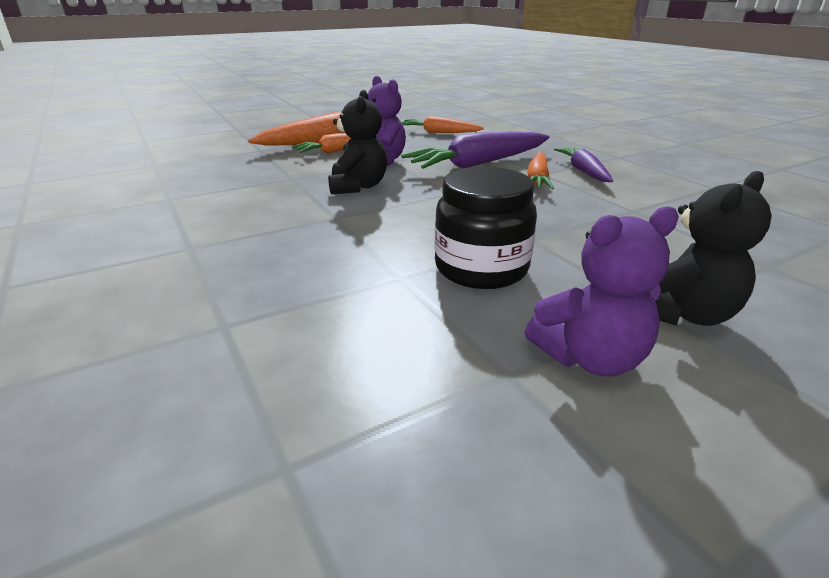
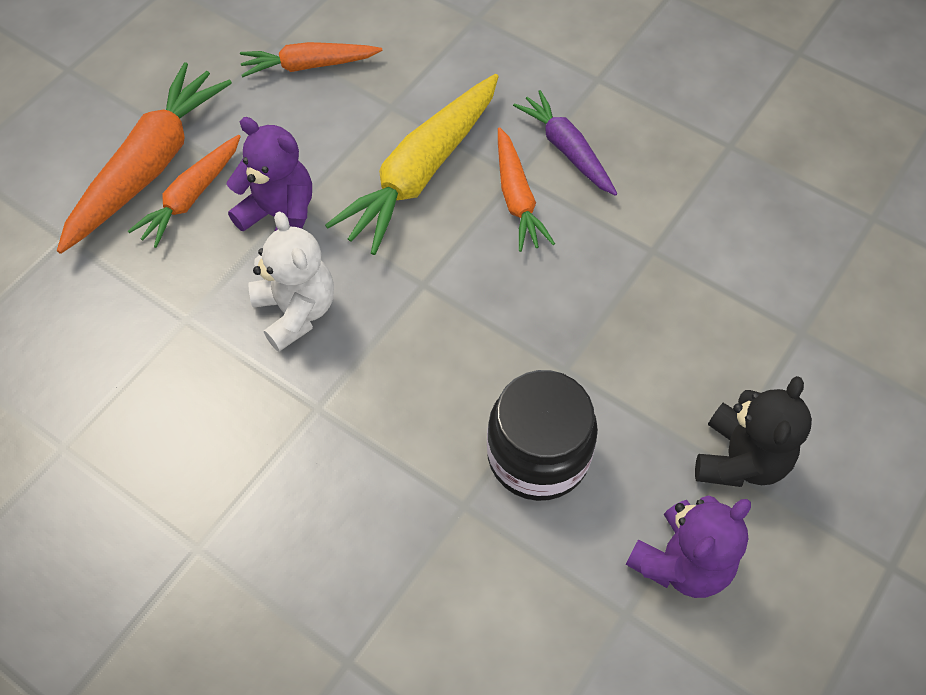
camera: 25 degrees left, 30 degrees up
(358, 187) = (296, 311): black teddy bear -> white teddy bear
(478, 164) = (421, 173): purple carrot -> yellow carrot

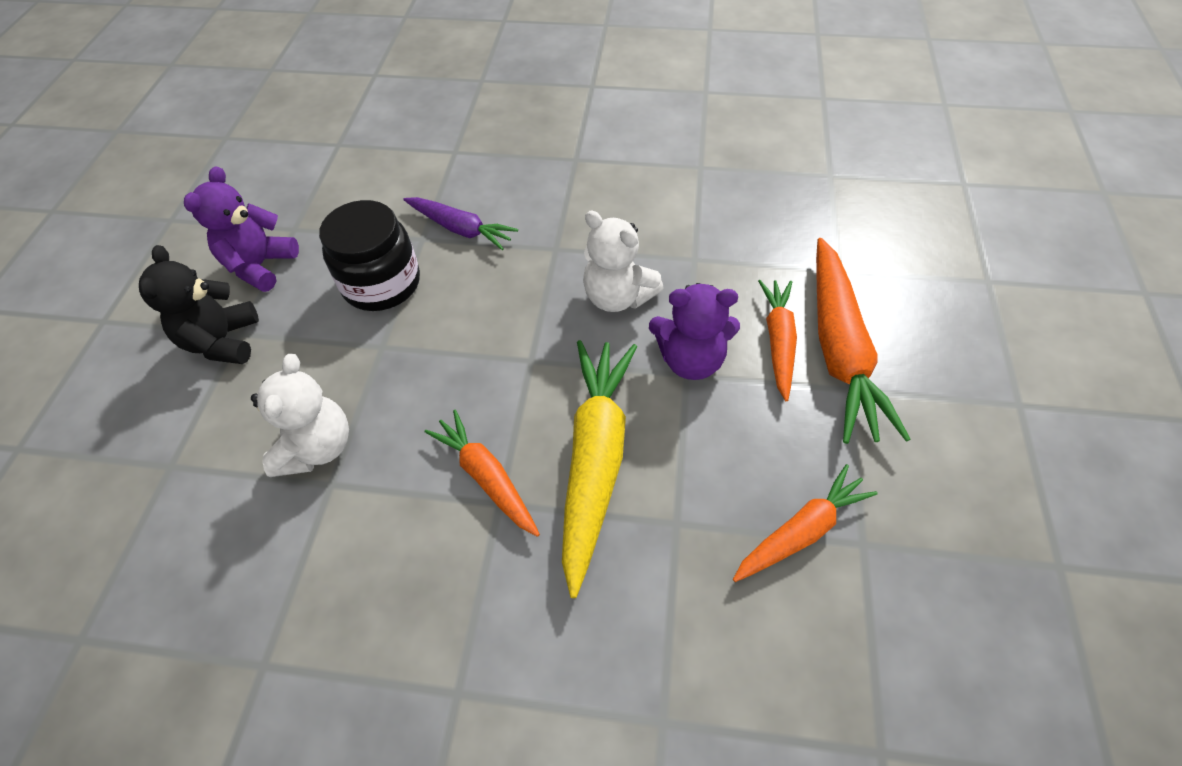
camera: 155 degrees right, 5 degrees down
(566, 149) = (458, 561): purple carrot -> purple carrot (461, 229)
(657, 288) = (317, 447): none -> white teddy bear

